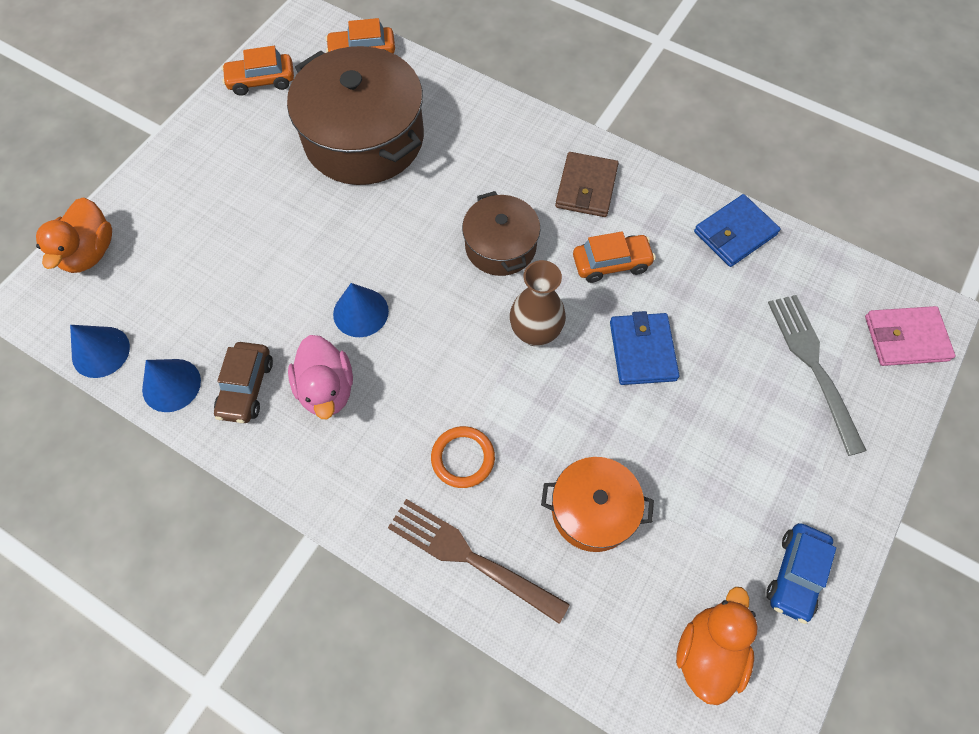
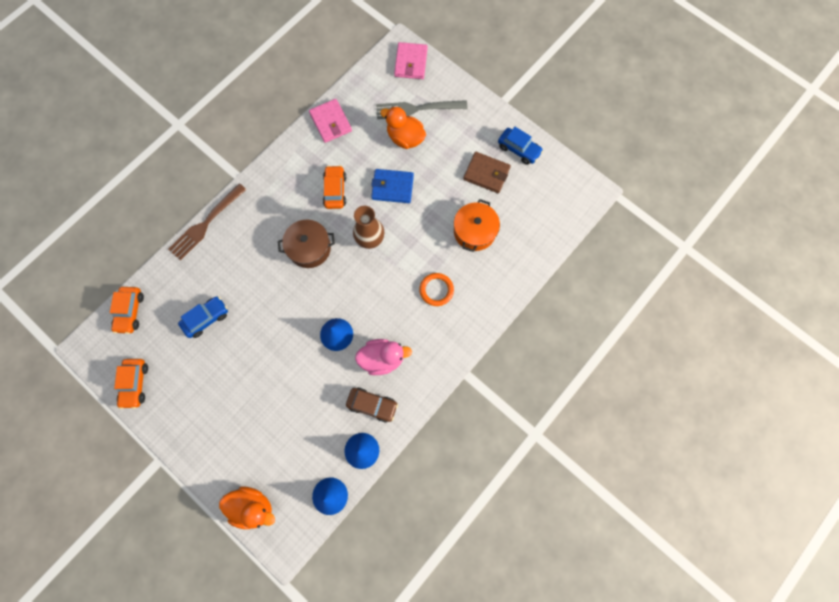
camera: 80 degrees left, 10 degrees up
(364, 138) = (206, 318): brown pot -> blue car
(470, 557) = (489, 294): brown fork -> brown fork (206, 223)
(586, 187) = (280, 192): brown wallet -> brown wallet (486, 174)
(708, 652) = (547, 196): orange duck -> orange duck (405, 138)
(735, 233) = (331, 122): blue wallet -> pink wallet

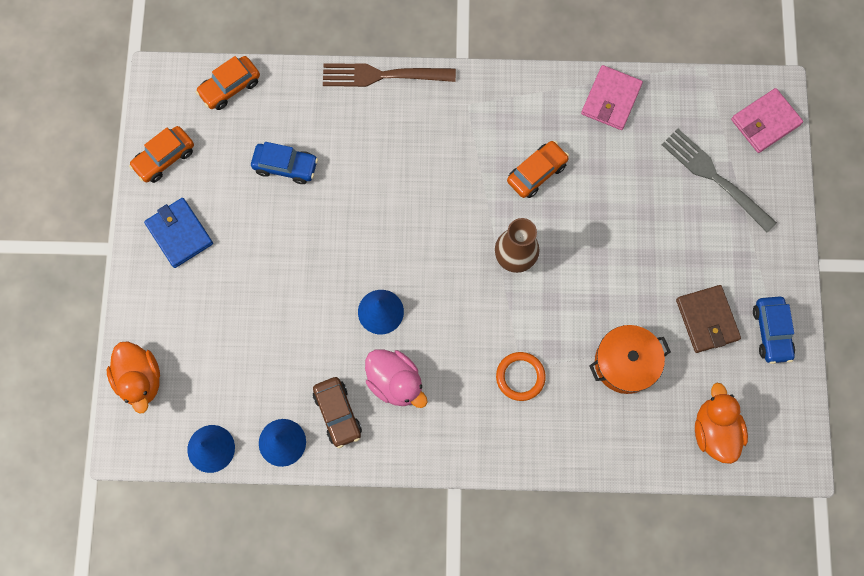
camera: 50 degrees right, 0 degrees up
(309, 248) = (449, 202): brown pot -> none
(392, 187) = (595, 230): blue wallet -> blue wallet (179, 234)
(405, 138) = (666, 194): orange duck -> orange duck (714, 430)

